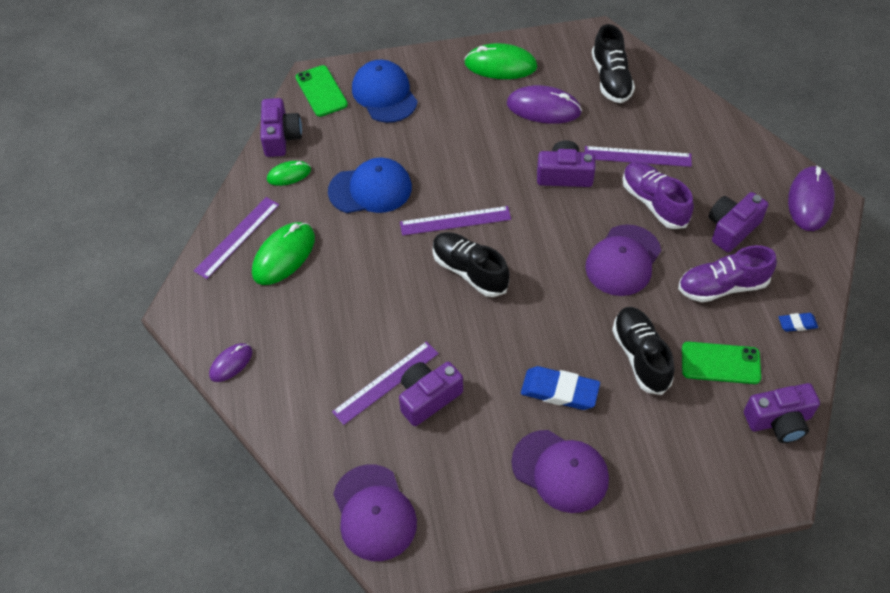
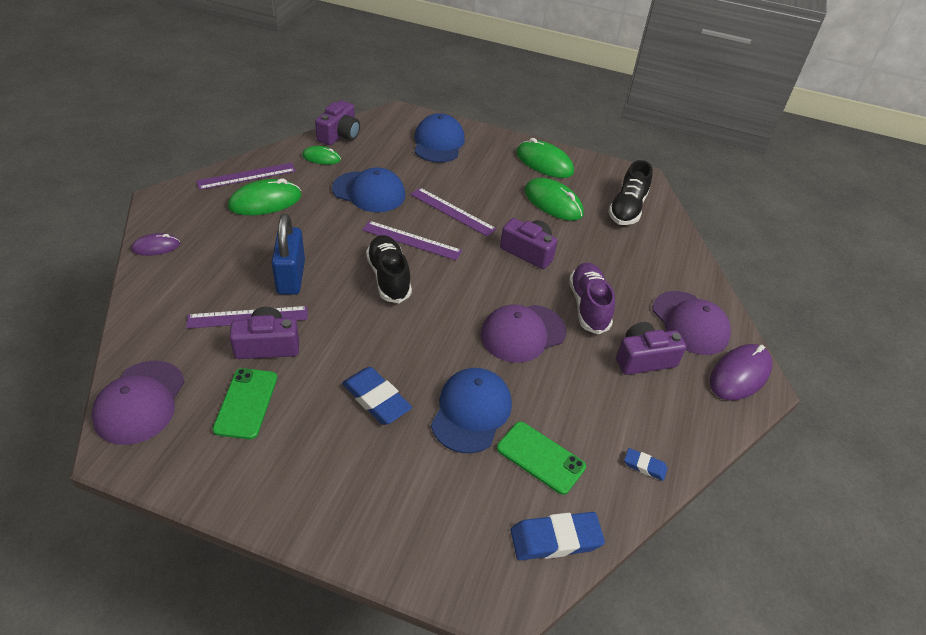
camera: 25 degrees right, 10 degrees down
(321, 91) = (395, 122): green phone -> green phone (246, 403)
(385, 321) = (291, 277): none -> blue padlock
(543, 108) = (553, 203): purple mouse -> green mouse
(560, 471) = (316, 460): purple cap -> purple cap (690, 323)
(637, 156) = (603, 268): purple ruler -> purple ruler (452, 211)
(640, 356) = (471, 412): black shoe -> blue cap
(722, 286) = (596, 398): purple shoe -> none
(779, 421) = (555, 539): purple camera -> blue eraser

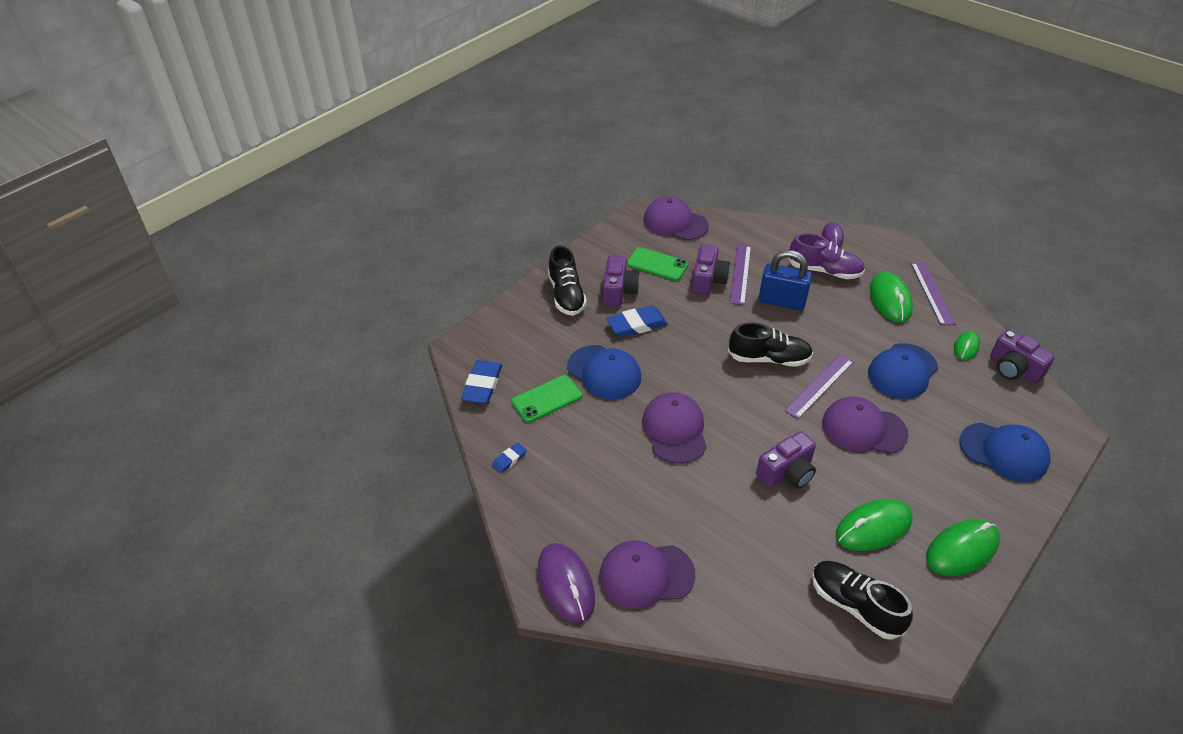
camera: 115 degrees right, 0 degrees up
(342, 494) = (566, 295): none -> black shoe
(452, 211) = (863, 428): purple ruler -> purple cap
(588, 306) = (695, 493): purple shoe -> purple shoe (824, 271)
(644, 359) = (614, 510): purple camera -> purple camera (619, 291)

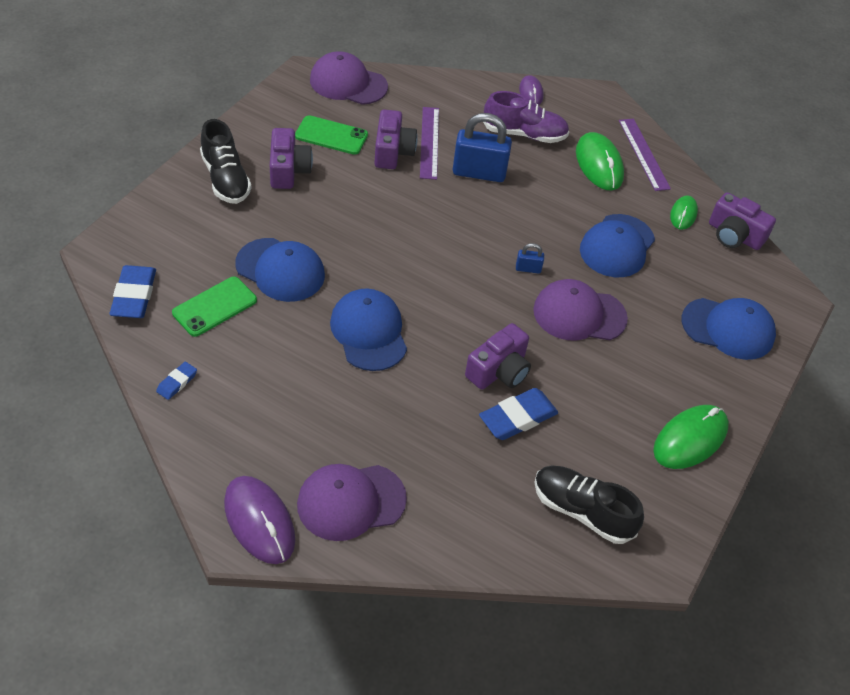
camera: 15 degrees left, 5 degrees up
(636, 325) = (313, 210): blue eraser -> blue eraser (518, 417)
(674, 430) = (369, 332): purple cap -> blue cap
(769, 359) = (469, 241): black shoe -> none
(819, 385) = (528, 269): purple ruler -> blue padlock
(873, 527) = (596, 424): green mouse -> none

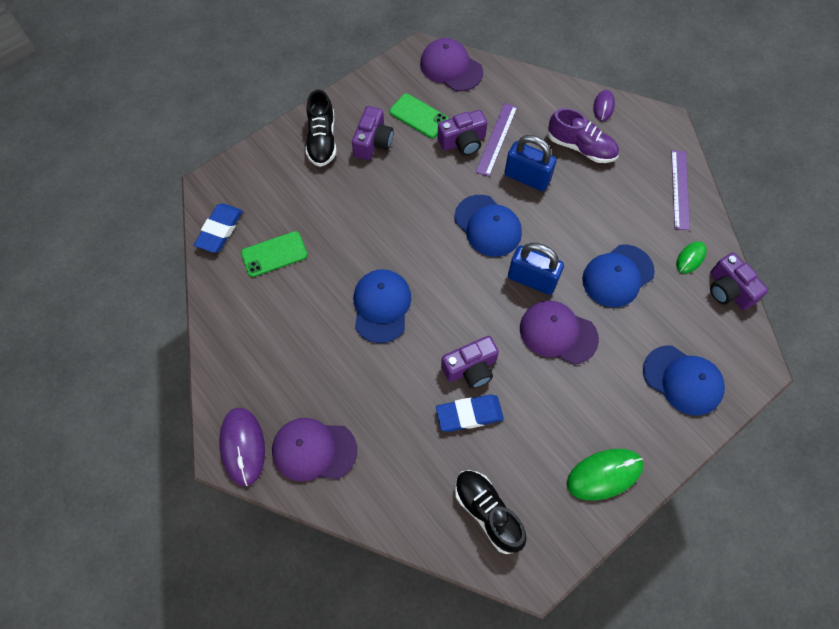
camera: 25 degrees right, 15 degrees up
(177, 382) = (225, 313): blue eraser -> none
(280, 270) = (334, 233): blue cap -> blue cap (488, 226)
(392, 151) = (463, 141): purple camera -> purple camera turned 45 degrees clockwise
(528, 269) = (532, 279): blue padlock -> blue padlock, size x2.22
(599, 164) = (635, 191): green mouse -> none

